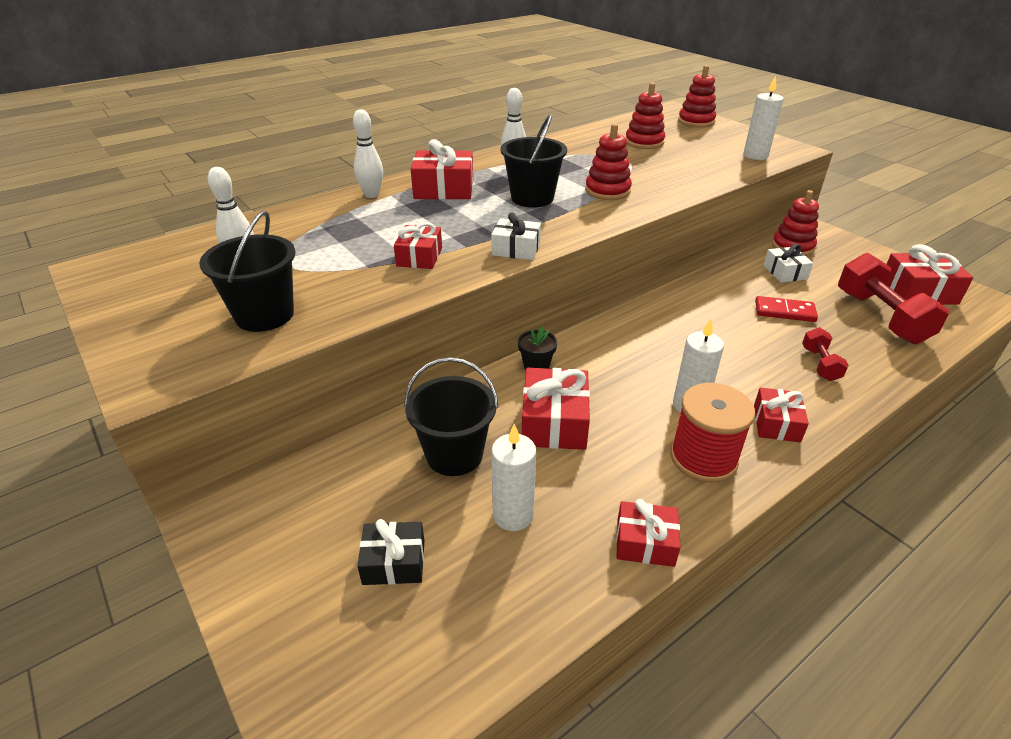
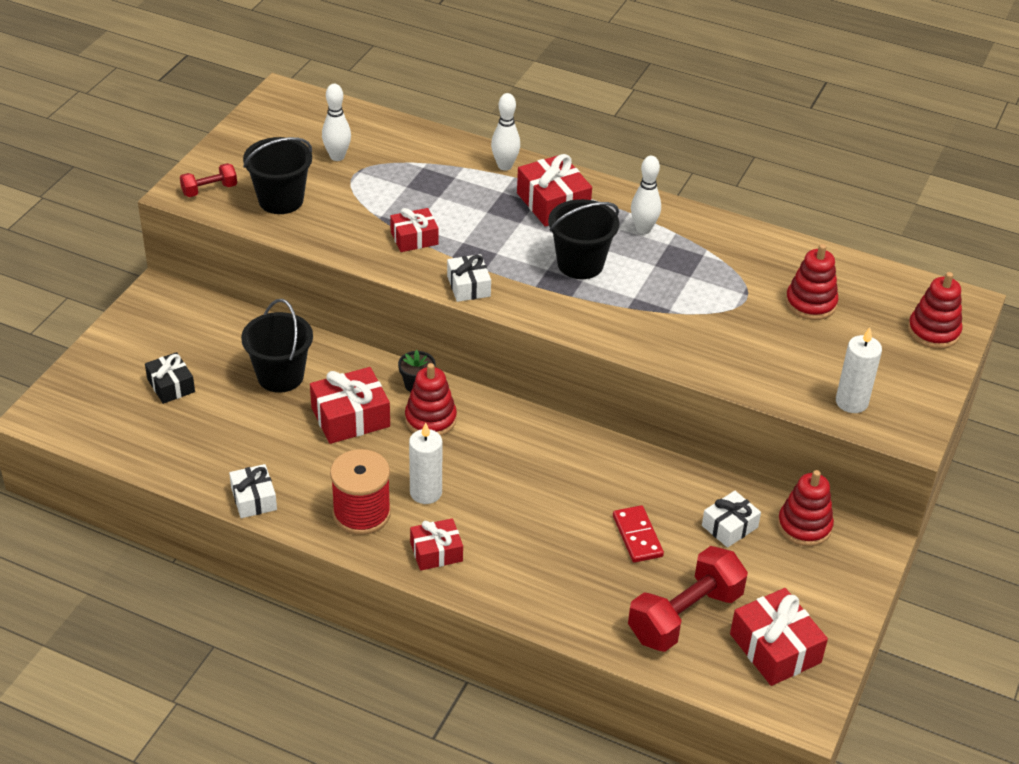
camera: 60 degrees right, 5 degrees up
(513, 515) = (240, 426): white candle -> none
(607, 191) = (641, 309): red stacking toy -> red stacking toy (430, 419)
(645, 543) = (253, 499): red gift -> white gift
(820, 364) = (553, 573): red dumbbell -> red dumbbell (209, 190)

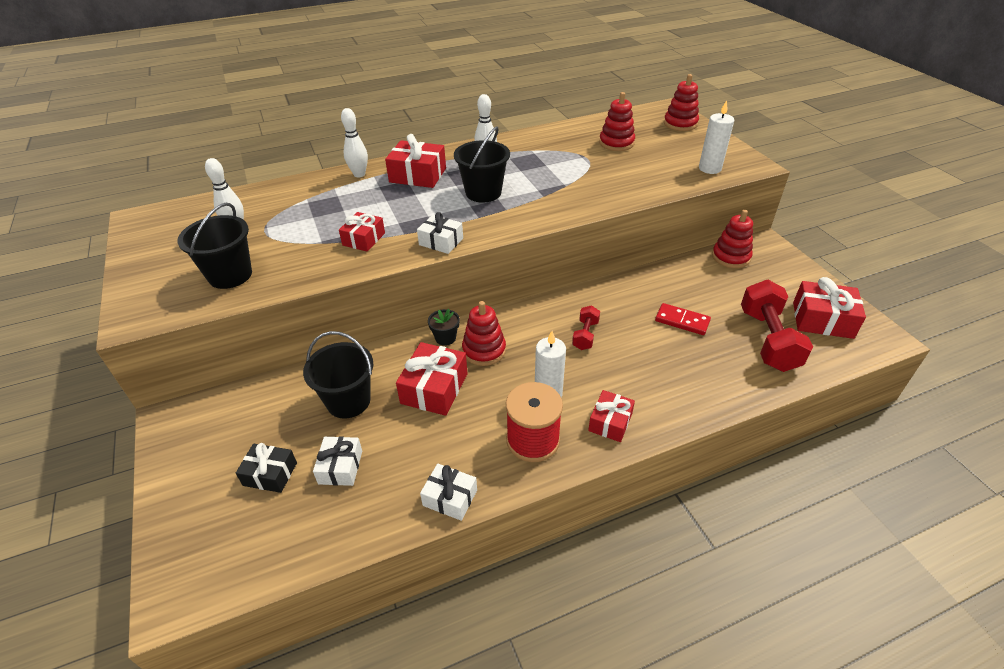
camera: 45 degrees left, 0 degrees up
(209, 190) = (157, 303): red dumbbell -> red dumbbell (585, 335)
(729, 526) = (707, 282): white gift -> white gift (340, 467)

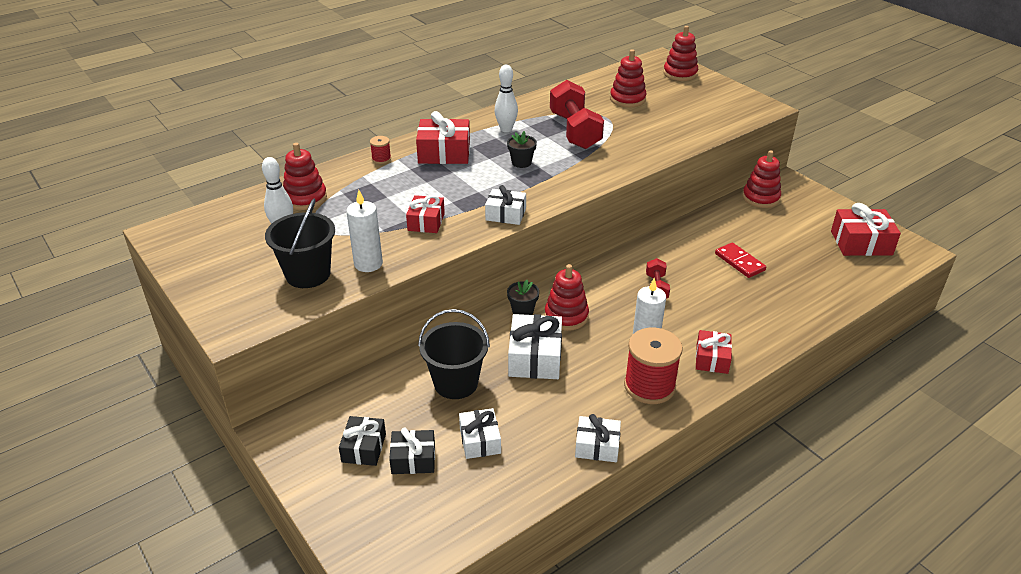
camera: 15 degrees left, 5 degrees down
(233, 452) = (364, 448): none -> black gift
(273, 203) = (305, 198): none -> red stacking toy
(359, 174) = (381, 159): white bowling pin -> red spool
(434, 388) = (535, 358): red gift -> white gift
(483, 192) = (521, 162): black bucket -> black flower pot
(682, 321) = (739, 262): red domino -> red domino turned 45 degrees clockwise
(709, 168) = (726, 115): white candle -> white candle (368, 264)
(768, 340) = (821, 267): red dumbbell -> red dumbbell (575, 131)

